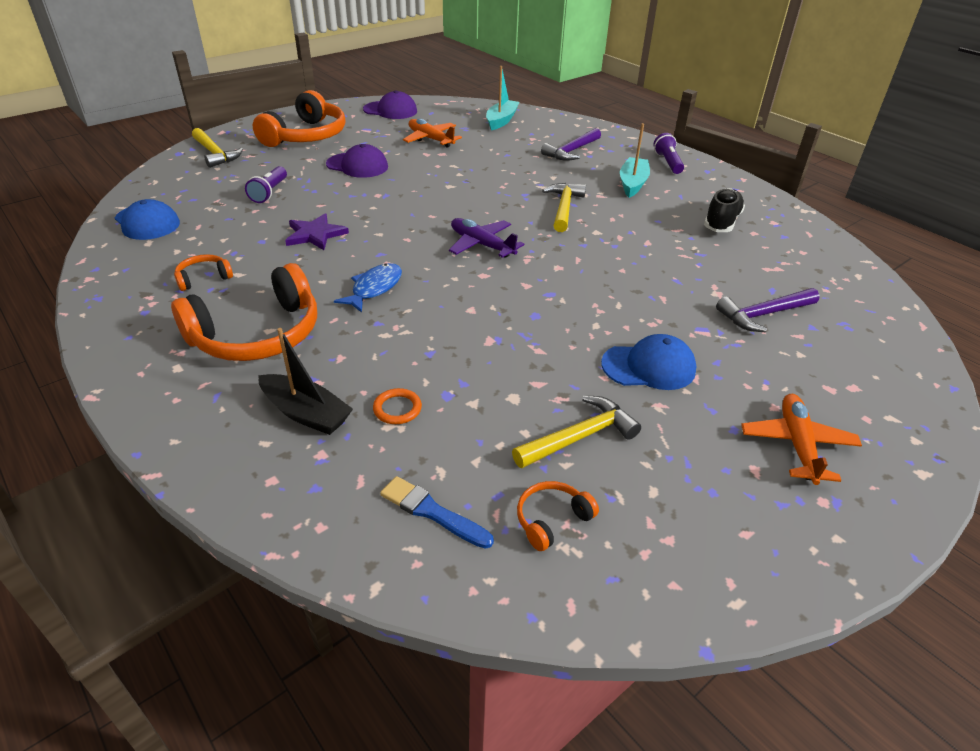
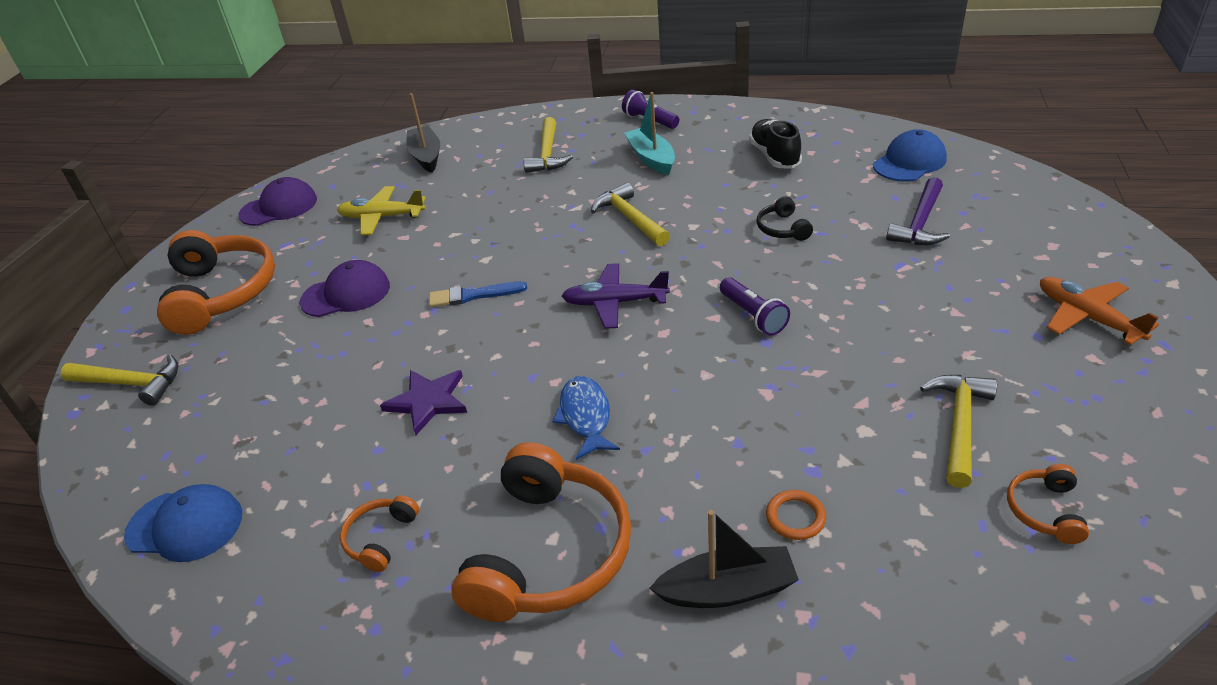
camera: 35 degrees left, 0 degrees up
(269, 192) = (290, 388): purple flashlight -> purple flashlight (753, 315)
(430, 139) = (382, 217): orange plane -> yellow plane
(432, 512) = (964, 583): blue brush -> blue brush (473, 295)
(501, 121) = (426, 156): turquoise boat -> black boat
(571, 151) = (547, 154): purple hammer -> yellow hammer
(649, 367) = (914, 326): blue cap -> blue cap (909, 162)
(654, 264) = (782, 228): none -> black headphones

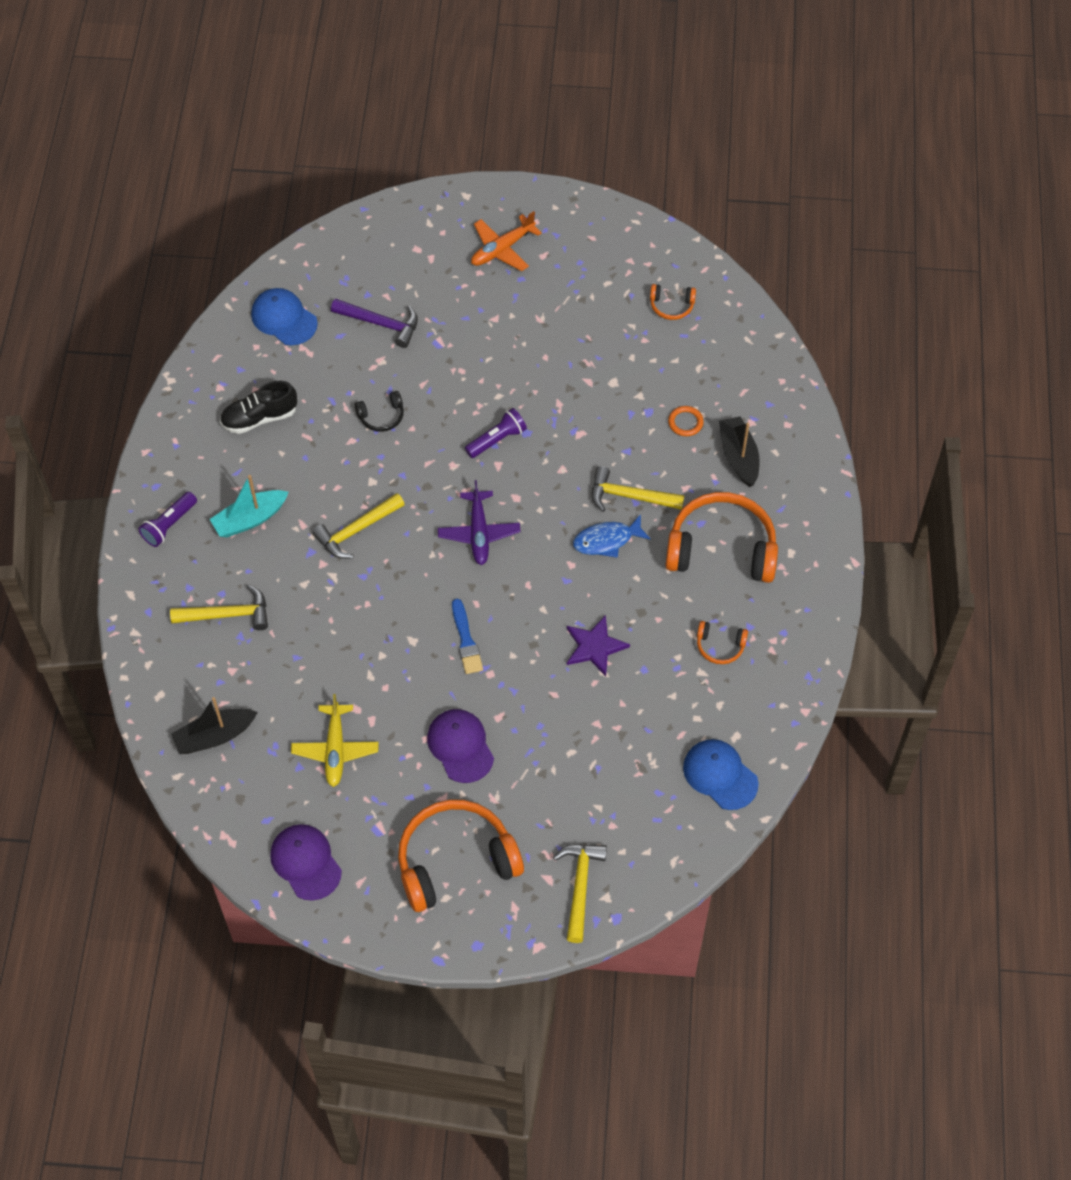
camera: 100 degrees left, 20 degrees up
(185, 525) = (720, 775): blue cap -> blue cap turned 45 degrees counterclockwise
(959, 425) = (606, 334): yellow hammer -> yellow hammer (629, 496)

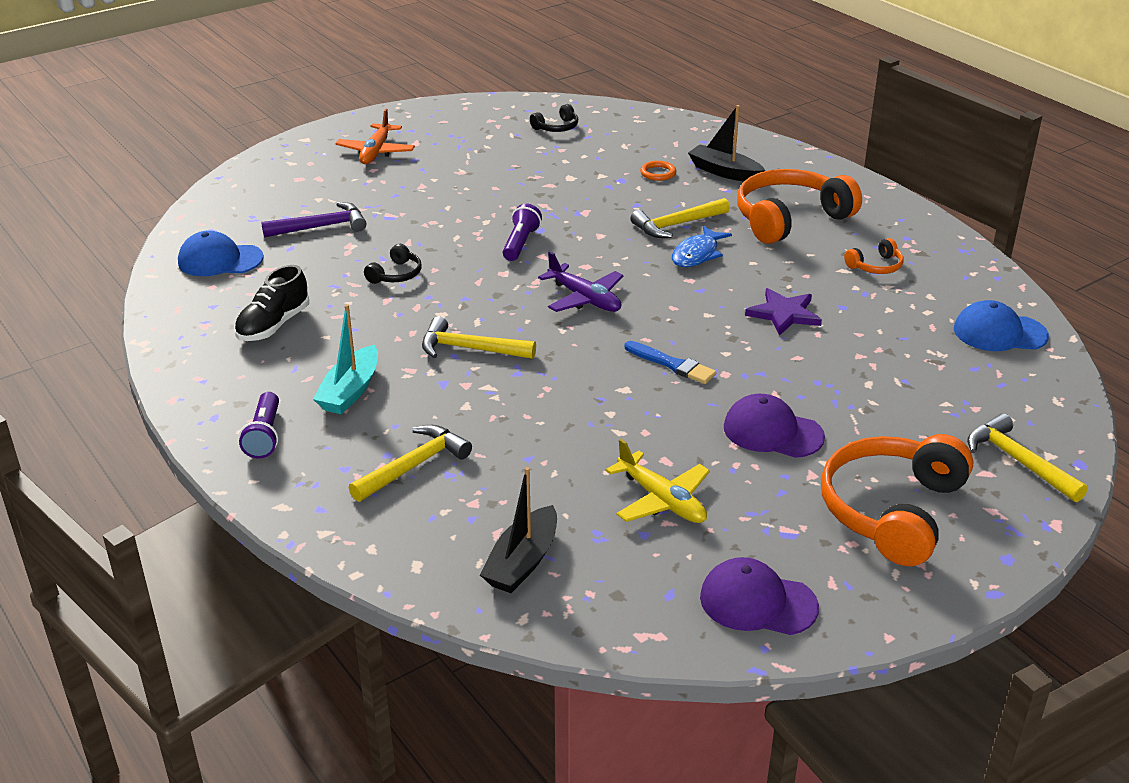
camera: 40 degrees left, 25 degrees down
(356, 531) = (469, 349): yellow hammer -> yellow hammer turned 90 degrees clockwise
(671, 306) = (556, 127): orange headphones -> black headphones

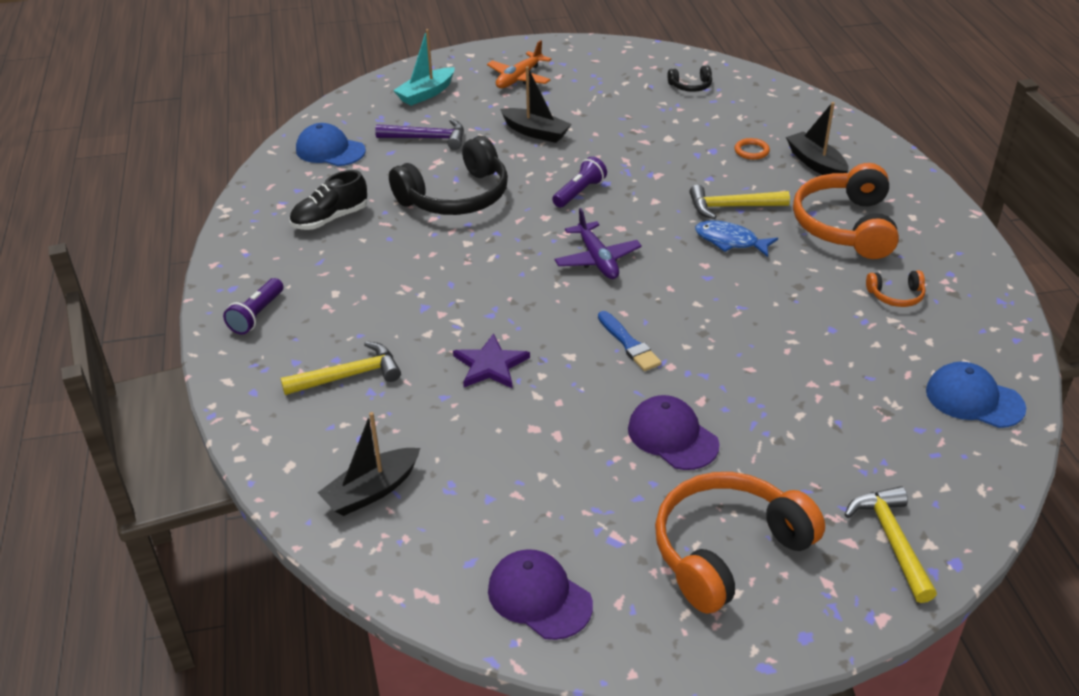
camera: 25 degrees right, 5 degrees up
(350, 391) = (347, 294): turquoise boat -> turquoise boat (426, 94)
(396, 274) = (456, 197): black headphones -> black headphones, size x2.24
(433, 198) = (535, 132): none -> black boat
(469, 349) = (467, 281): yellow hammer -> none
(662, 500) = (526, 472): yellow plane -> none
(697, 254) = (730, 241): blue fish -> blue fish turned 60 degrees clockwise
(784, 314) = (769, 322): purple star -> purple star (490, 365)
(790, 219) = (845, 226): orange headphones -> orange headphones turned 75 degrees counterclockwise

